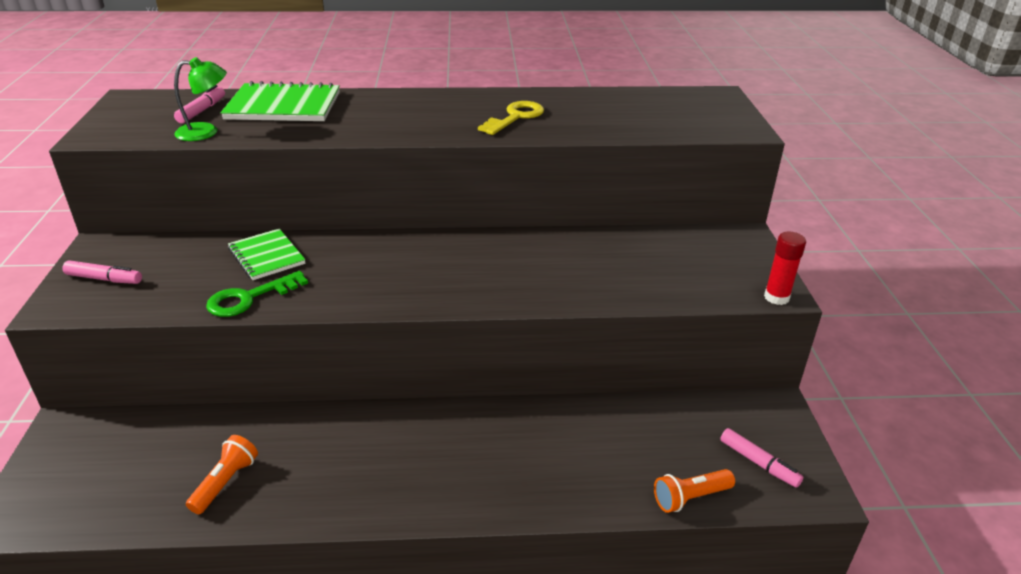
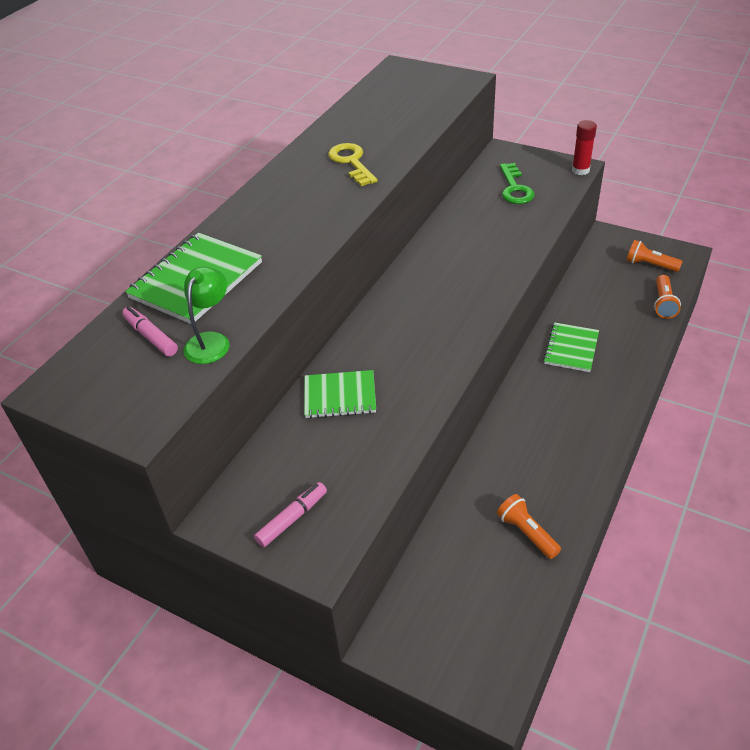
camera: 55 degrees left, 10 degrees up
(249, 298) = (402, 420): green key -> green key (515, 188)
(534, 434) = (571, 348): none -> green notebook
(758, 463) = (650, 265): pink marker -> orange flashlight

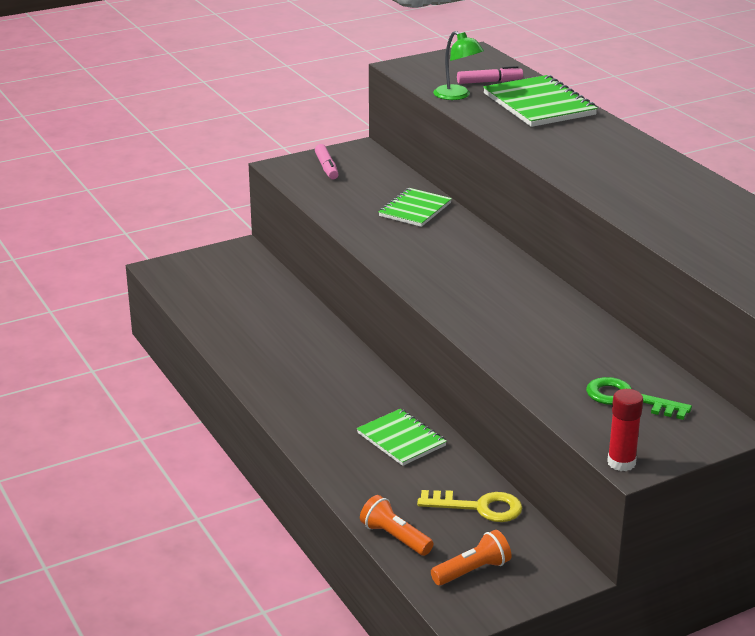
camera: 120 degrees right, 15 degrees down
(351, 162) = (655, 198): yellow key -> yellow key (479, 507)
(527, 533) = (243, 326): orange flashlight -> none

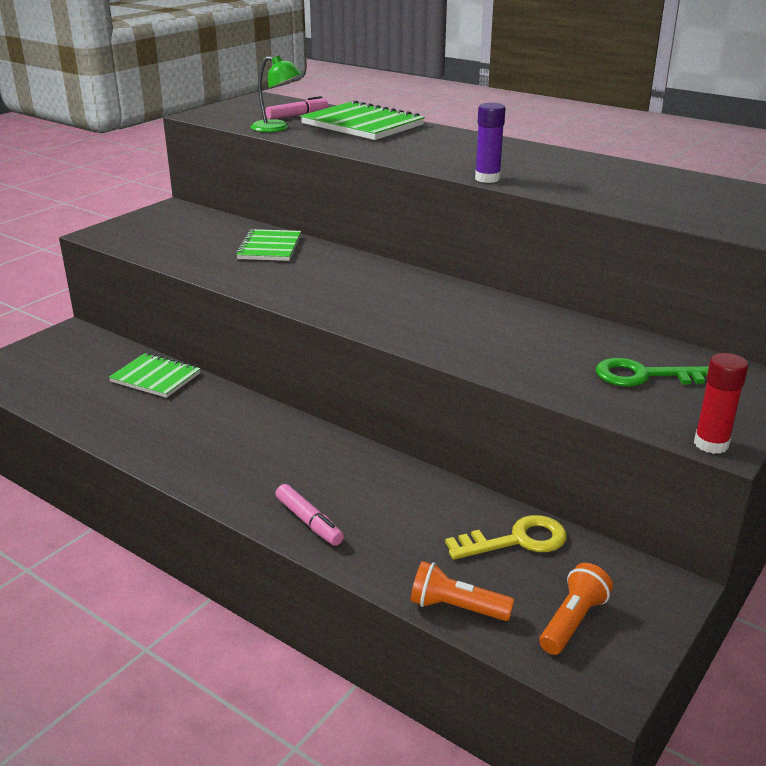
camera: 25 degrees left, 0 degrees up
(326, 167) = (149, 227): pink marker -> pink marker (309, 521)
(401, 439) = (377, 487): green notebook -> green notebook (155, 377)
(588, 191) = (487, 179): none -> purple glue stick

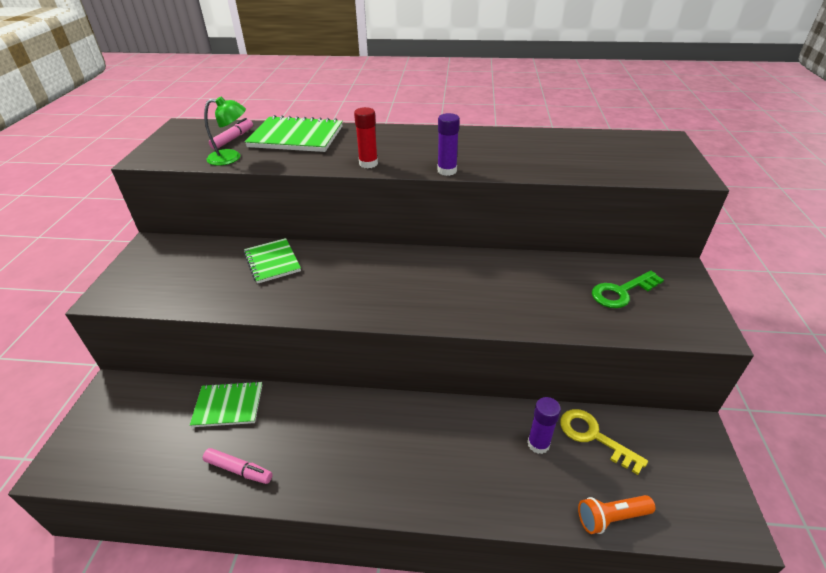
camera: 30 degrees left, 10 degrees up
(309, 521) = (460, 493): pink marker -> pink marker (239, 469)
(440, 520) = (538, 444): none -> purple glue stick
(517, 540) = (593, 436): yellow key -> yellow key turned 90 degrees counterclockwise
(572, 621) = (677, 488): orange flashlight -> none
(711, 444) = (709, 336): red glue stick -> red glue stick (368, 164)

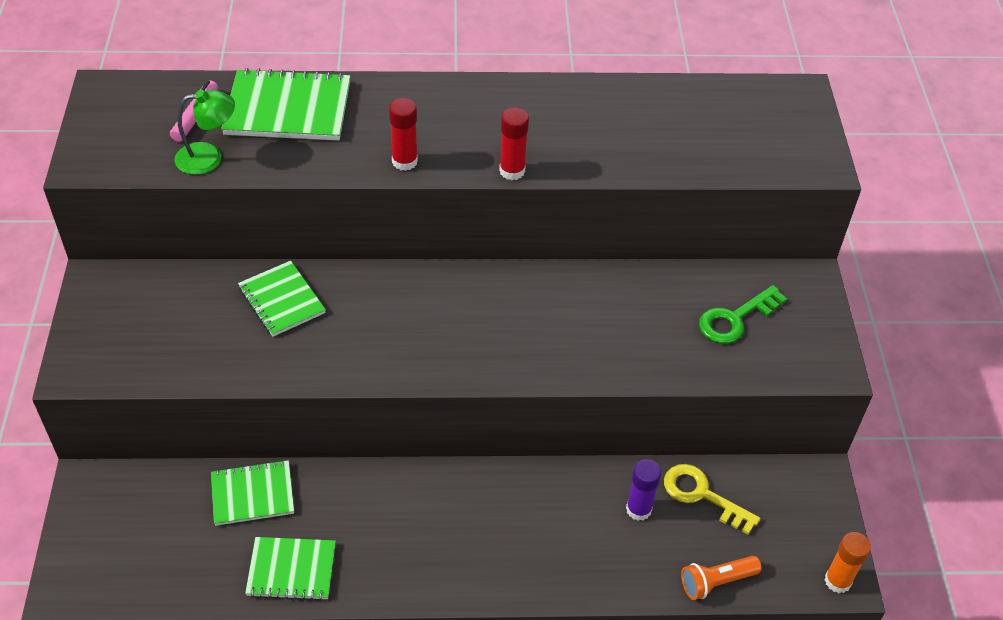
camera: 10 degrees left, 10 degrees up
(239, 469) = (291, 570): pink marker -> green notebook
(447, 171) = (512, 171): purple glue stick -> red glue stick
(730, 528) = (837, 581): none -> orange glue stick

